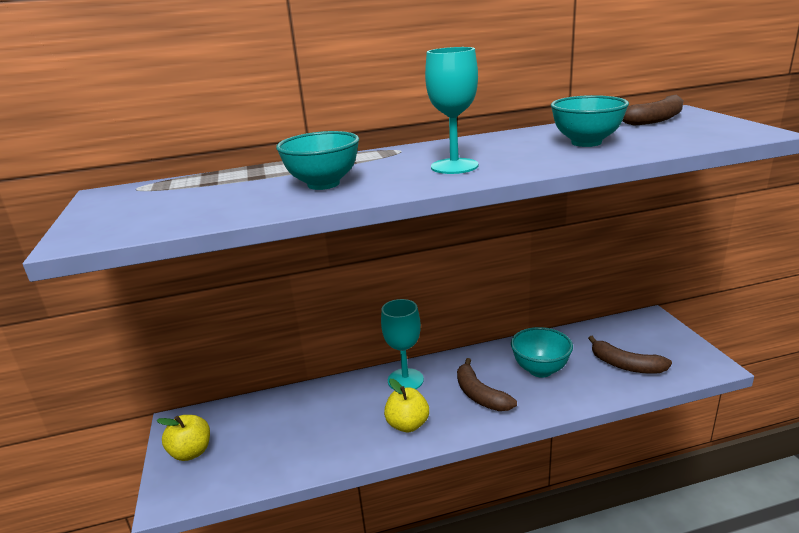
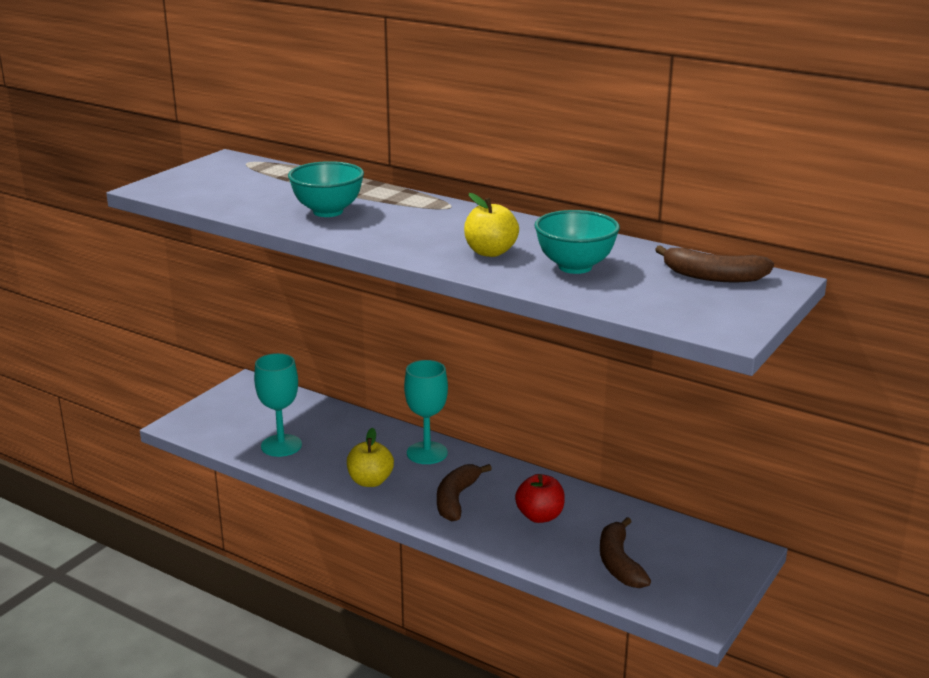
camera: 45 degrees right, 0 degrees up
(191, 452) = (227, 407): yellow apple -> yellow apple (490, 252)
(454, 166) = (430, 238): turquoise goblet -> turquoise goblet (281, 445)
(540, 370) = (540, 516): turquoise bowl -> red apple

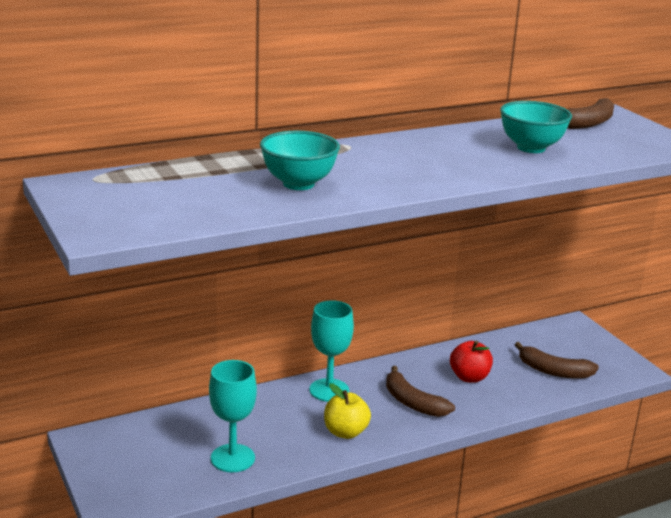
camera: 60 degrees left, 0 degrees up
(490, 252) = (471, 161): yellow apple -> none

